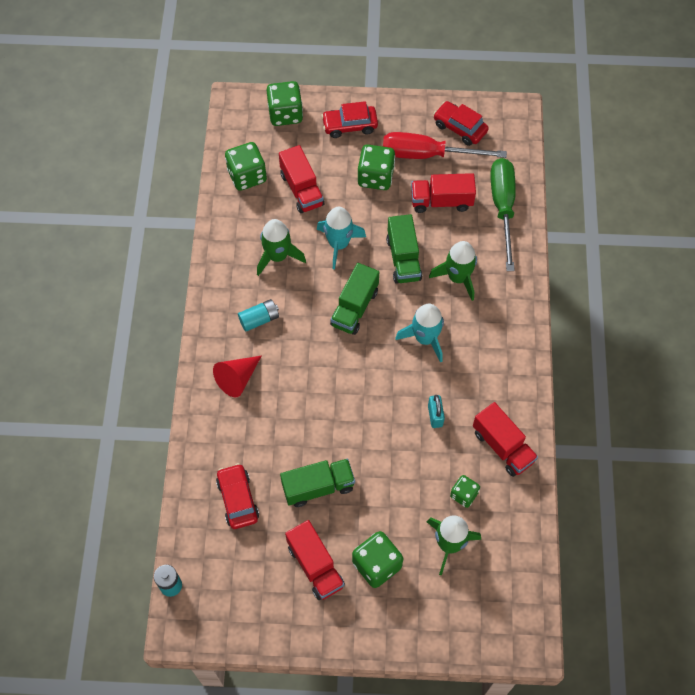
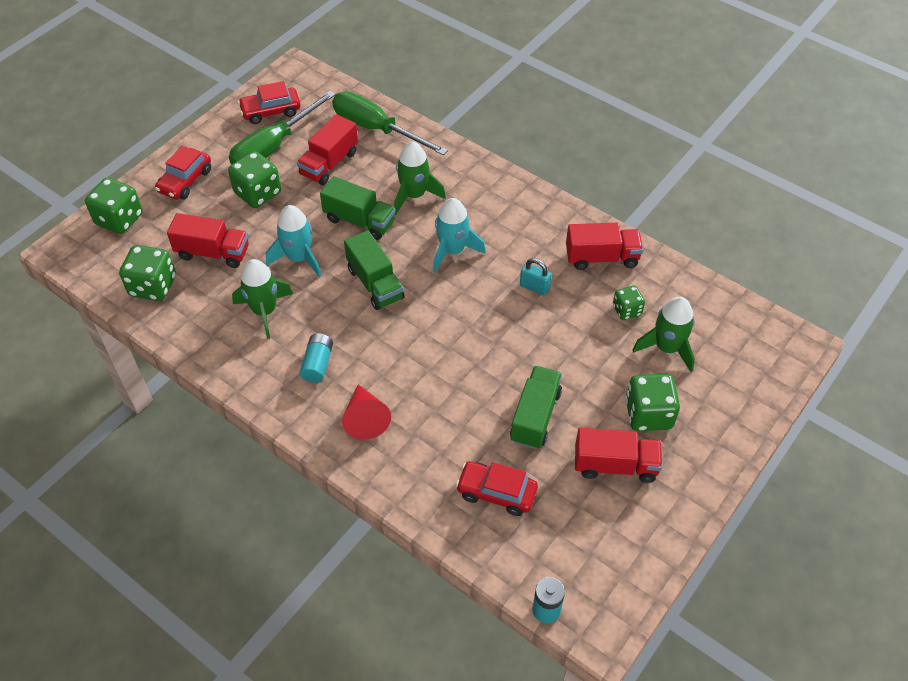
camera: 55 degrees left, 10 degrees down
(427, 154) = (273, 146): red screwdriver -> green screwdriver

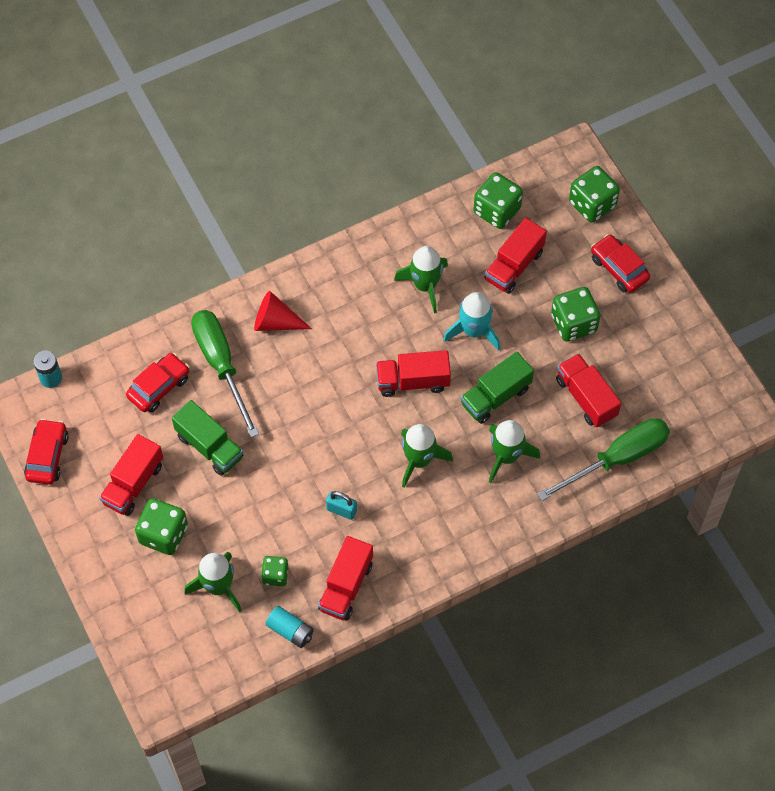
camera: 115 degrees right, 10 degrees up
(271, 111) = (688, 371): red car -> red car (47, 456)
(273, 146) = (633, 357): green screwdriver -> green screwdriver (221, 364)
(318, 364) = (348, 306): turquoise battery -> turquoise battery (290, 631)
(375, 283) = (412, 381): green truck -> red truck
(453, 251) = (419, 460): turquoise rocket -> green rocket
(534, 287) = (341, 510): turquoise padlock -> turquoise padlock turned 60 degrees clockwise

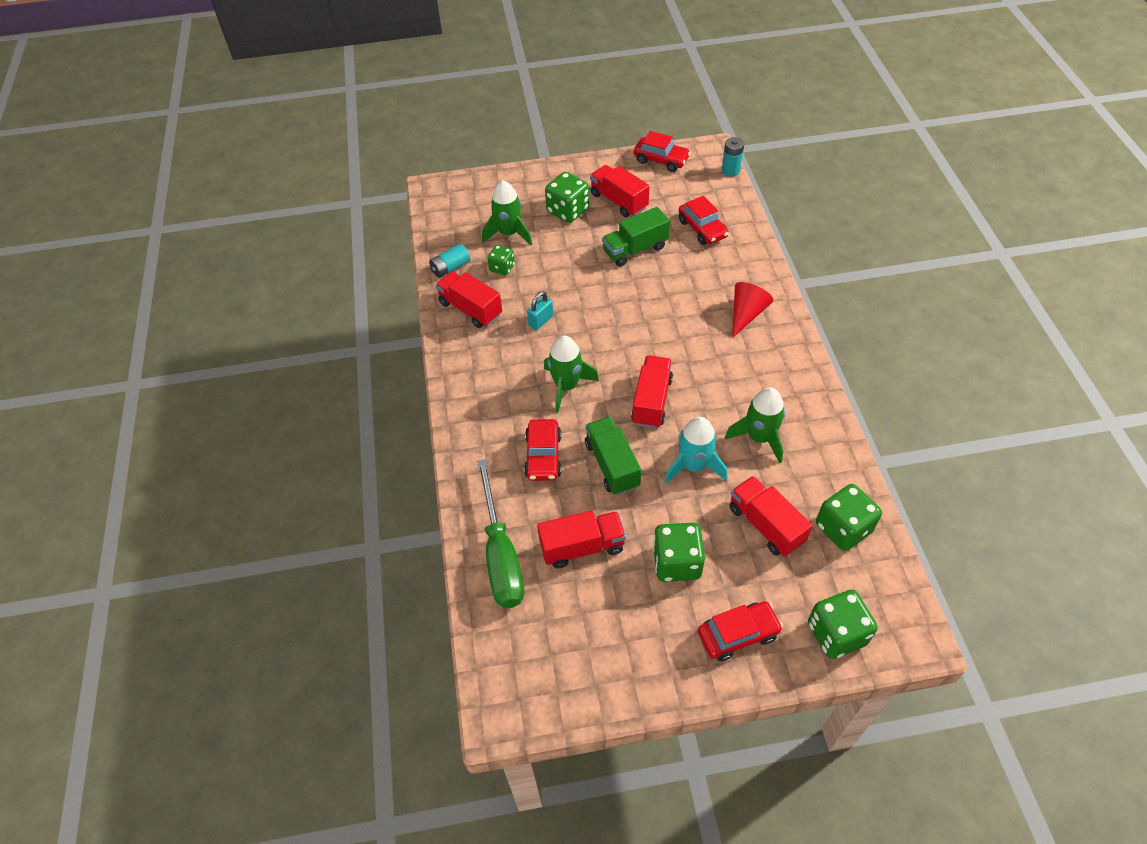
camera: 110 degrees right, 10 degrees down
(221, 364) = (712, 270): green screwdriver -> none
(506, 456) = (543, 456): green rocket -> red car

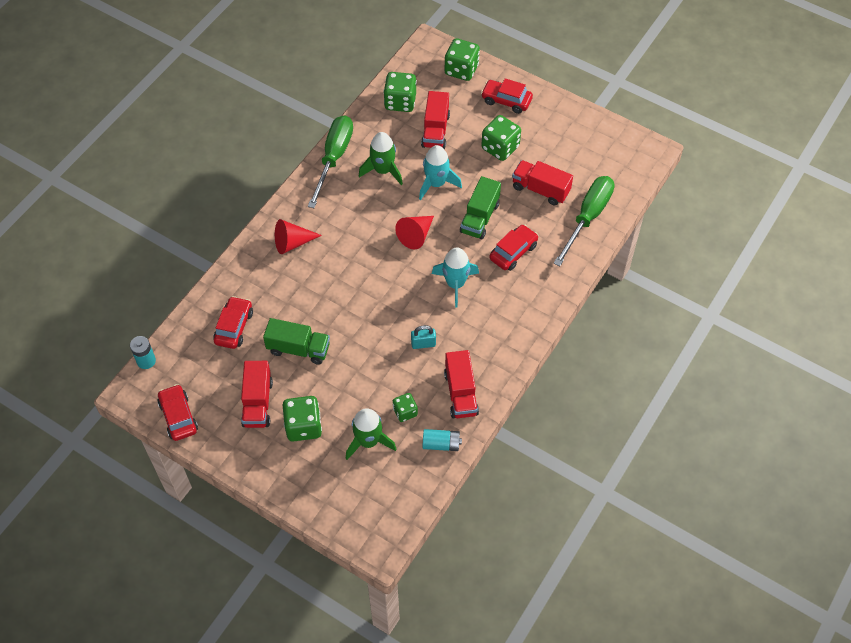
camera: 140 degrees left, 5 degrees up
(566, 386) = (455, 284): green rocket -> turquoise rocket
(651, 401) = (416, 235): red truck -> red cone
(819, 412) = (334, 158): none -> green screwdriver

